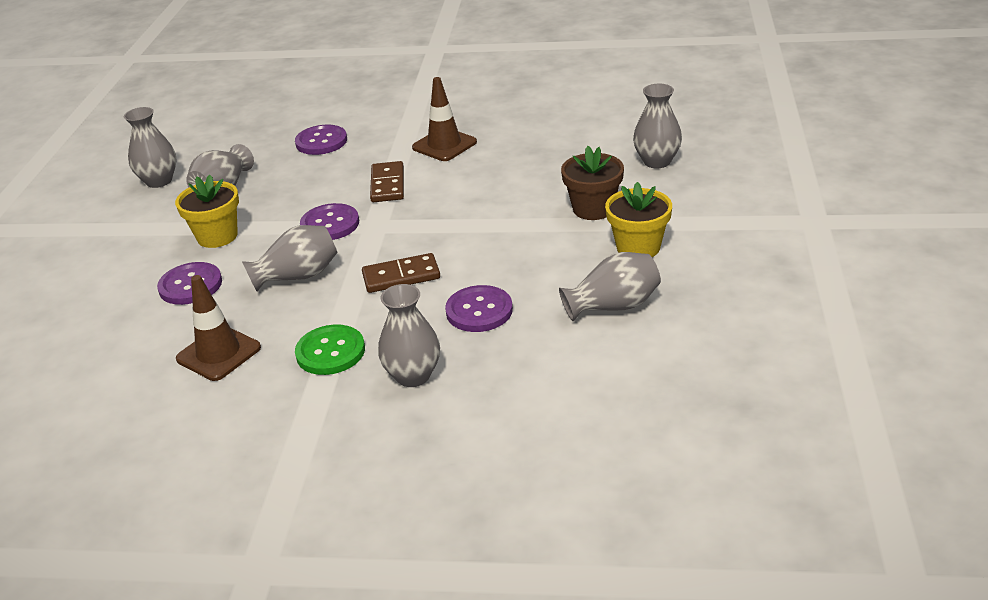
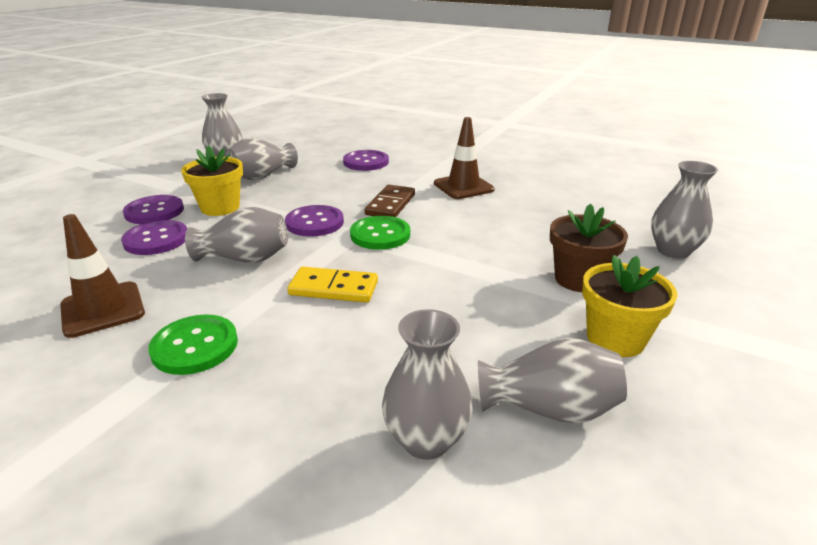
camera: 20 degrees right, 5 degrees down
(401, 276) = (333, 288): brown domino -> yellow domino
(402, 218) = (380, 235): none -> green button
(413, 376) = (245, 412): grey vase -> grey vase (426, 440)
(479, 311) = (382, 354): purple button -> purple button (154, 211)

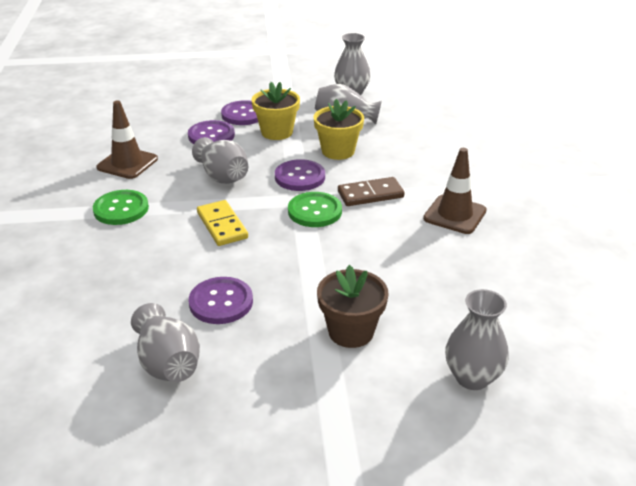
camera: 55 degrees right, 5 degrees up
(366, 162) = (436, 148): purple button -> purple button (221, 302)
(426, 440) = (104, 323): grey vase -> none
(615, 339) = (276, 374): yellow flower pot -> yellow flower pot (338, 151)

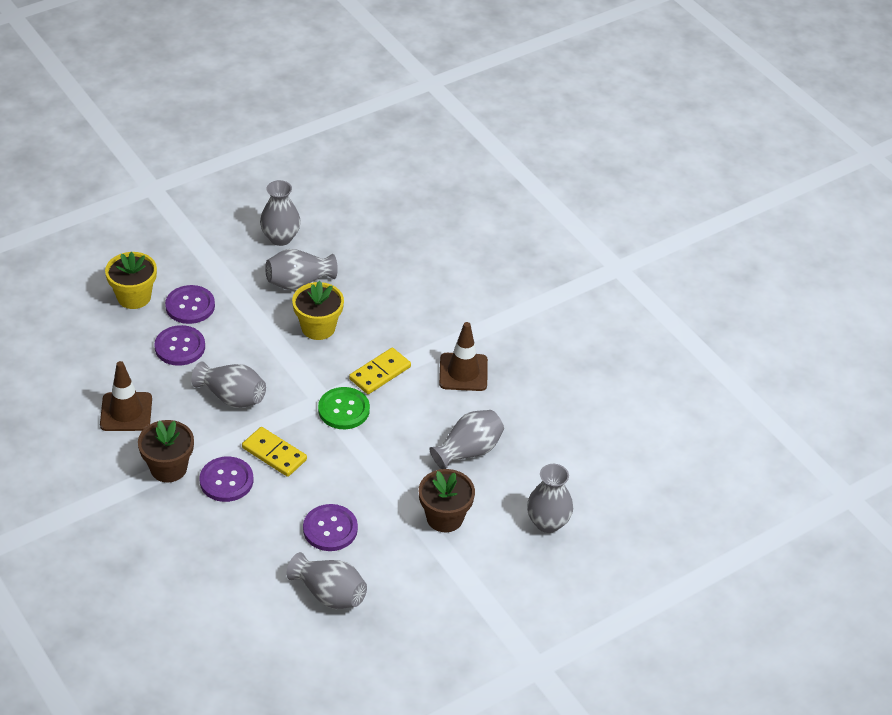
camera: 30 degrees left, 10 degrees up
(121, 209) = (168, 468): green button -> brown flower pot
(277, 132) = (242, 321): yellow flower pot -> yellow flower pot (134, 297)
(300, 177) = (304, 373): purple button -> purple button (226, 480)
(370, 194) = (380, 373): brown domino -> yellow domino
(418, 279) = (468, 451): none -> grey vase

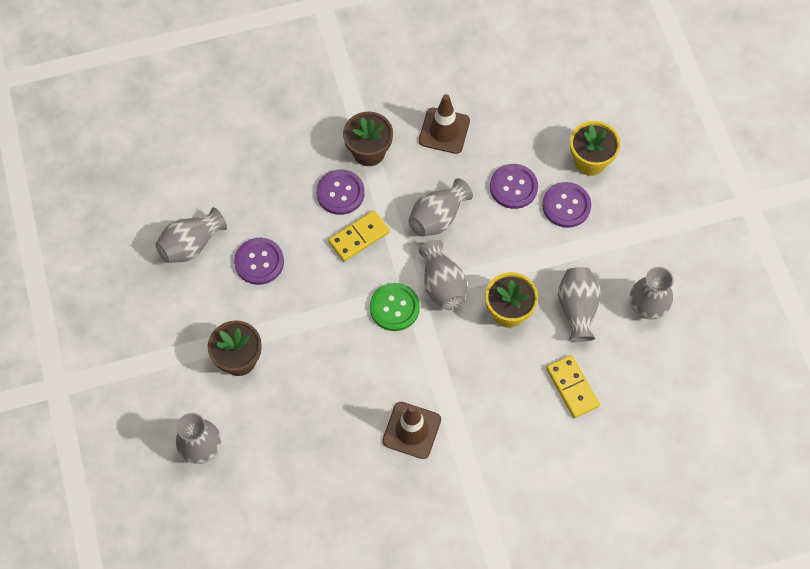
camera: 110 degrees right, 20 degrees up
(380, 373) = (432, 352): yellow domino -> yellow domino (572, 387)
(468, 451) = (310, 404): grey vase -> grey vase (442, 285)

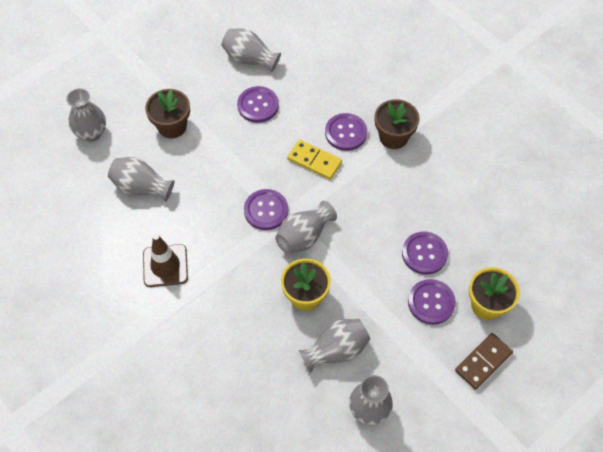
camera: 65 degrees right, 5 degrees down
(394, 307) = (266, 210): green button -> purple button
(438, 217) = (363, 208): grey vase -> grey vase (141, 187)
(444, 131) = (445, 181): brown traffic cone -> none
(572, 387) = (259, 375): yellow domino -> none
(643, 192) = (483, 362): none -> brown domino

